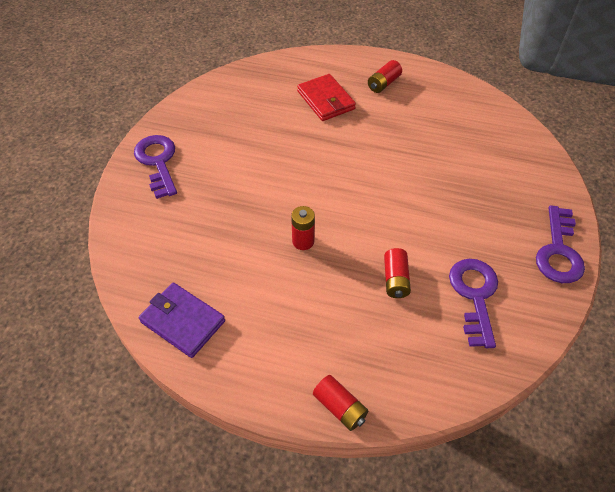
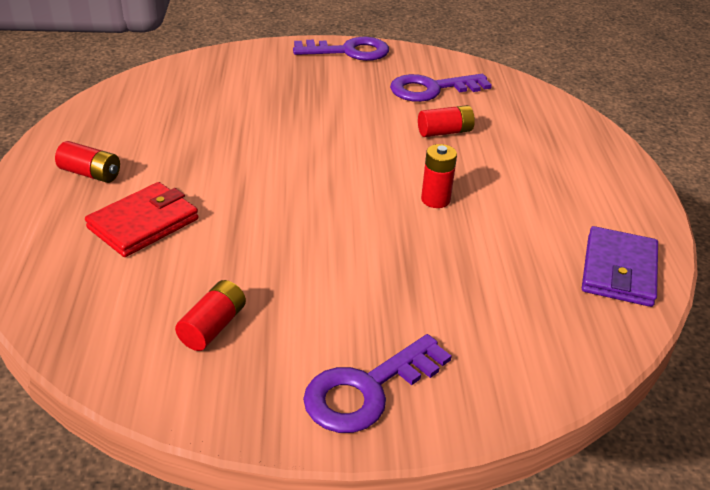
camera: 110 degrees left, 15 degrees down
(340, 407) = (610, 147): red battery -> red battery (213, 327)

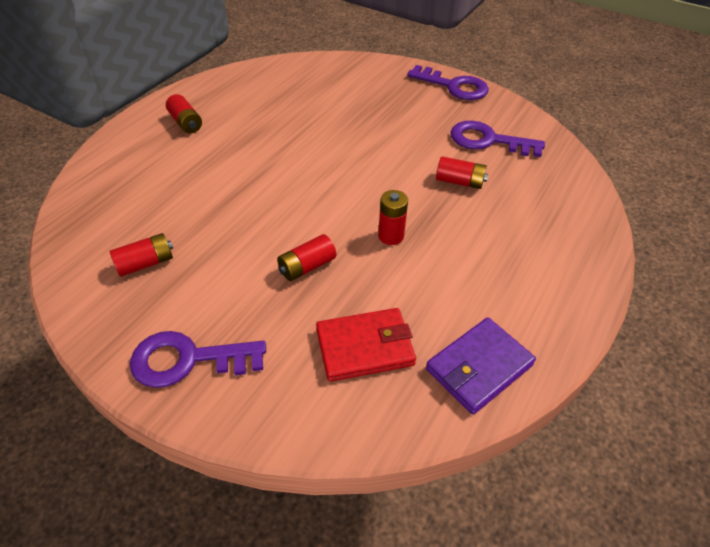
camera: 35 degrees right, 10 degrees up
(143, 223) = (180, 171): red wallet -> red wallet (364, 347)
(388, 257) = (307, 266): none -> red battery

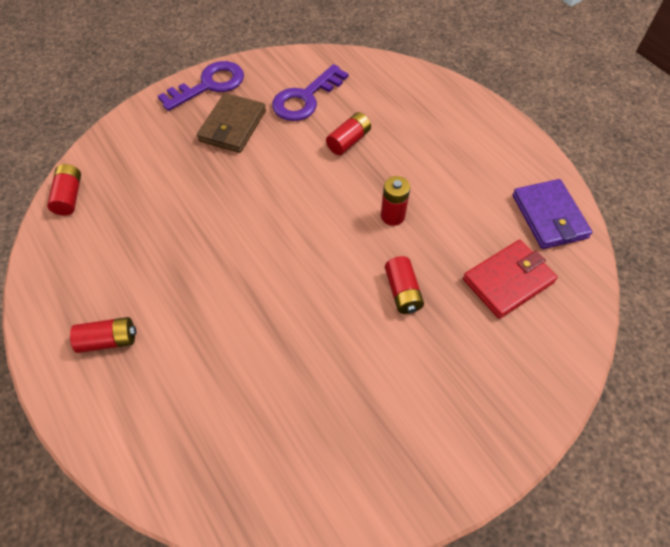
camera: 65 degrees left, 10 degrees up
(146, 263) = (336, 435): red battery -> red battery (69, 196)
(188, 360) = (478, 421): purple key -> none
(364, 347) = (508, 281): red wallet -> red wallet turned 45 degrees clockwise
(420, 112) = (232, 126): none -> brown wallet

